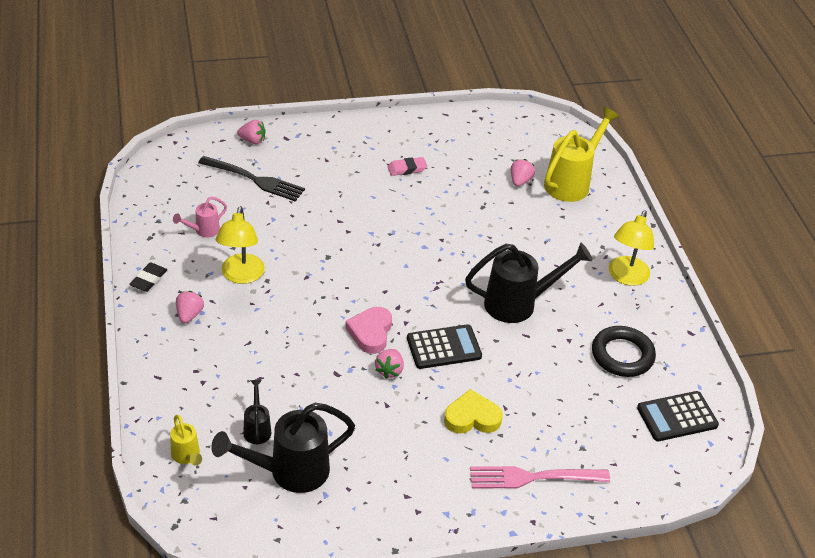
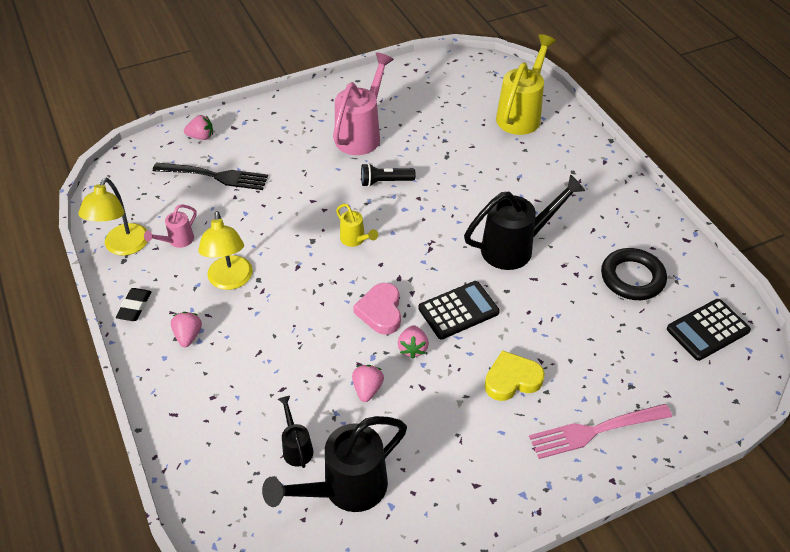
camera: 10 degrees left, 5 degrees up
(187, 456) = (230, 499): yellow watering can -> yellow watering can (355, 240)
(407, 169) = (361, 134): pink eraser -> pink watering can
(414, 218) = (385, 182): none -> black flashlight
(520, 181) = (473, 123): pink strawberry -> pink strawberry (367, 389)
(626, 277) = (606, 197): yellow lamp -> yellow lamp (123, 247)

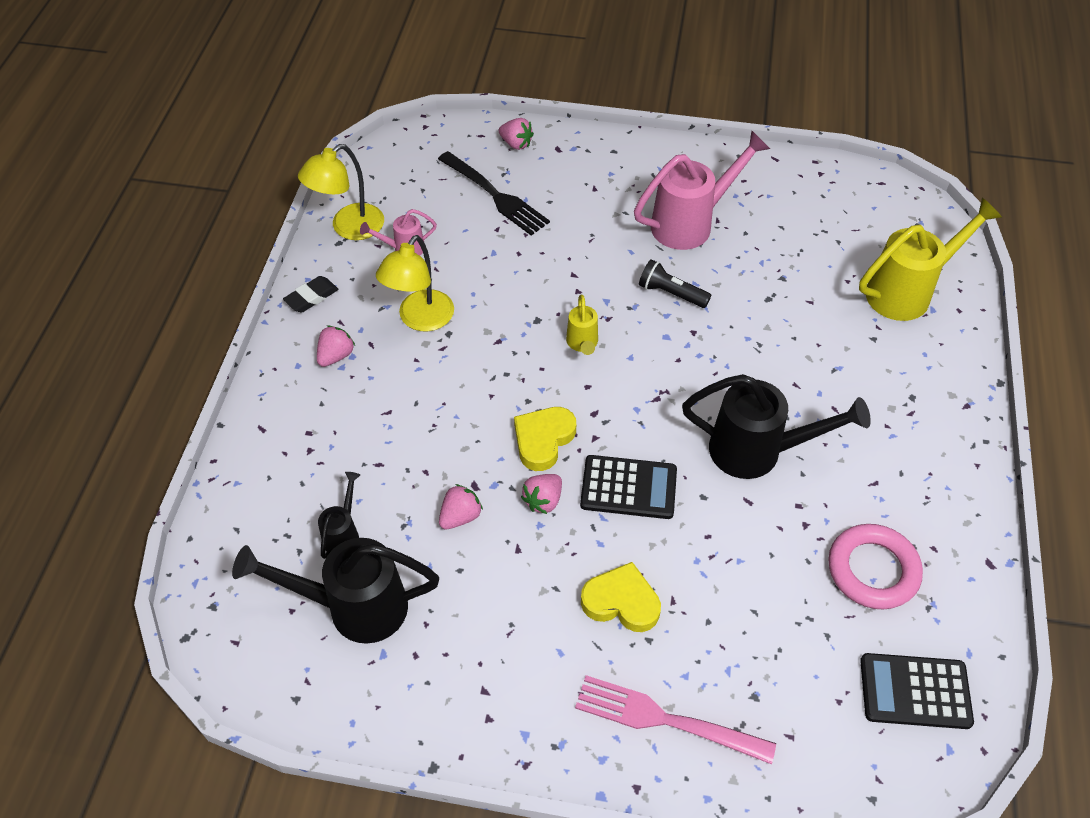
camera: 35 degrees right, 5 degrees up
(380, 311) = (543, 440): pink heart -> yellow heart
(632, 278) = (872, 570): black ring -> pink ring

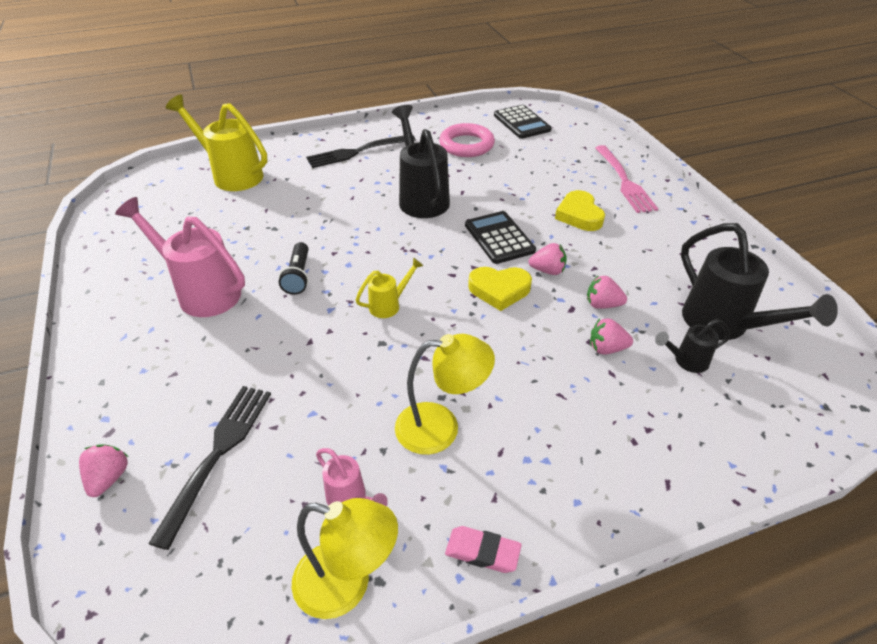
camera: 120 degrees left, 10 degrees down
(311, 297) = (482, 552): black eraser -> pink eraser
(336, 356) = (538, 473): pink strawberry -> pink strawberry (606, 348)
(911, 431) = (357, 152): none -> black fork

